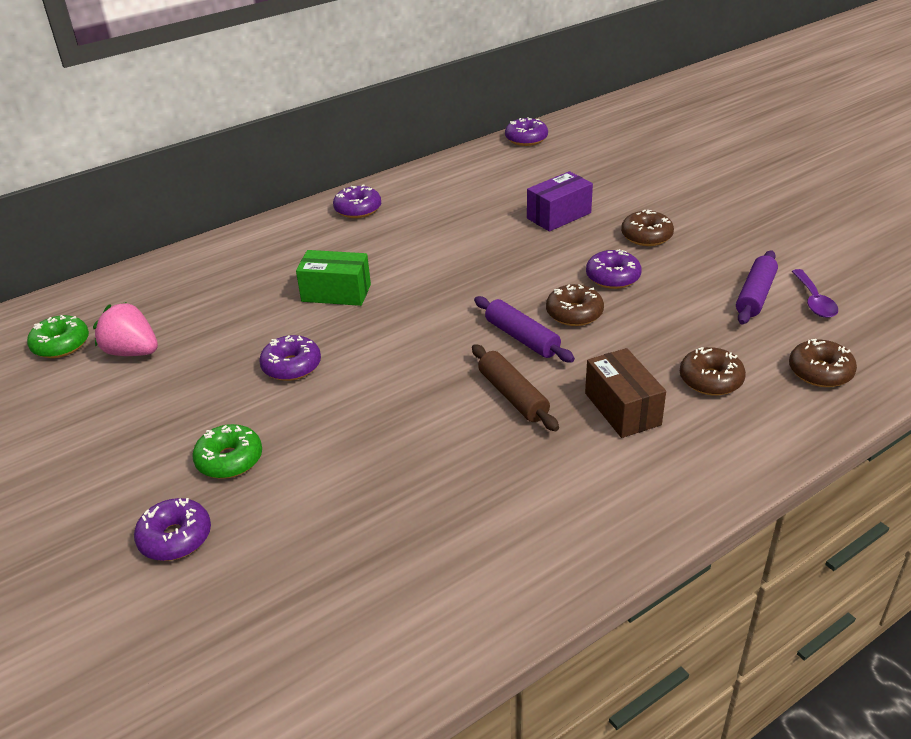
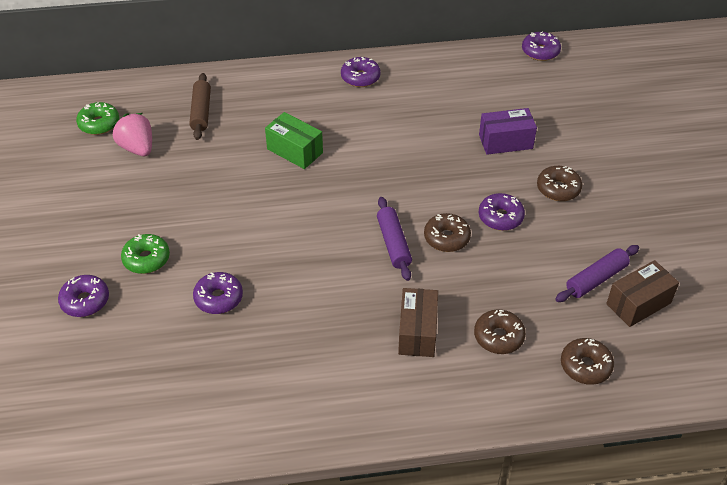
camera: 25 degrees right, 10 degrees up
(291, 366) = (227, 202): purple donut -> purple donut (218, 298)
(513, 395) = (352, 289): brown rolling pin -> brown rolling pin (201, 112)
(814, 301) = (638, 303): purple spoon -> brown box

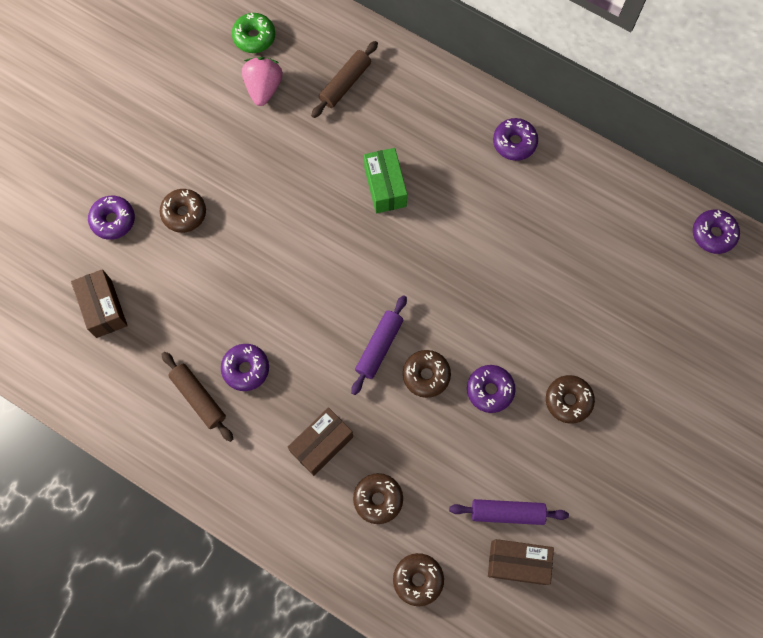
camera: 40 degrees right, 25 degrees up
(135, 366) = (104, 308): none -> brown box
(146, 259) = (184, 213): green donut -> brown donut
(218, 298) = (206, 293): purple donut -> purple donut (246, 369)
(284, 371) = (199, 398): none -> brown rolling pin
(505, 142) = (573, 315): purple box -> none

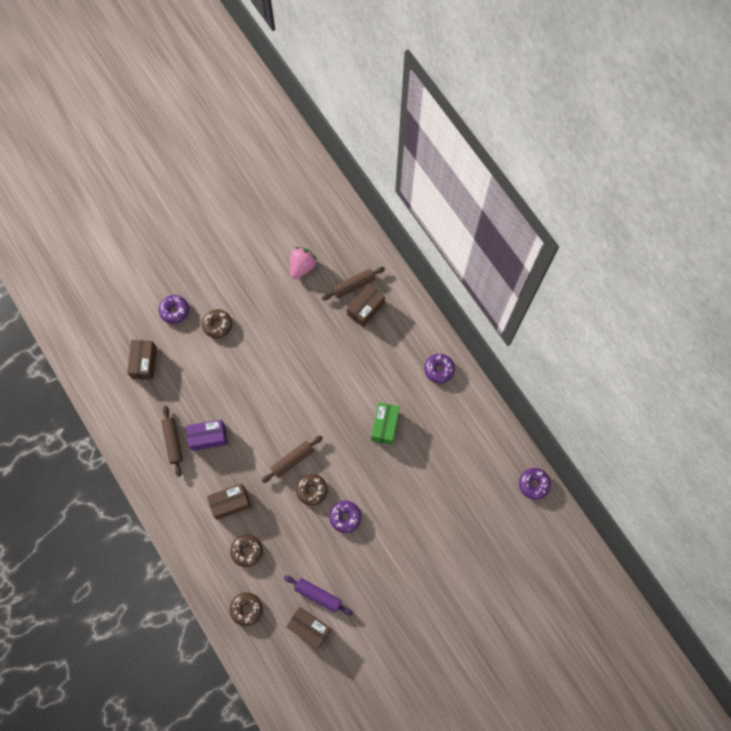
camera: 25 degrees right, 0 degrees up
(246, 369) = (208, 437): purple donut -> purple box
(254, 37) = (312, 231): green donut -> none
(377, 106) = (366, 309): none -> brown box
(379, 347) = (292, 460): purple rolling pin -> brown rolling pin
(385, 187) = (345, 362): green box -> green box (385, 426)
(568, 400) = (389, 546): brown donut -> none

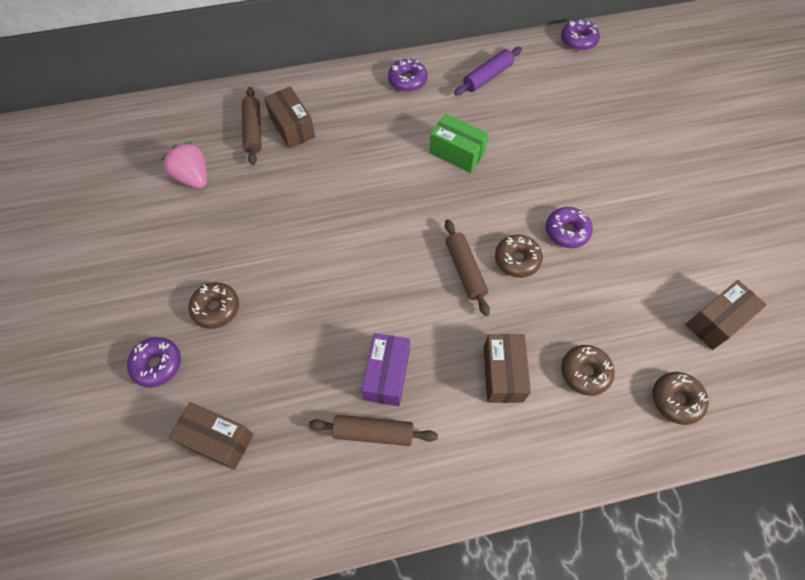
camera: 70 degrees left, 10 degrees down
(318, 595) = (671, 296): purple rolling pin -> purple rolling pin (487, 77)

